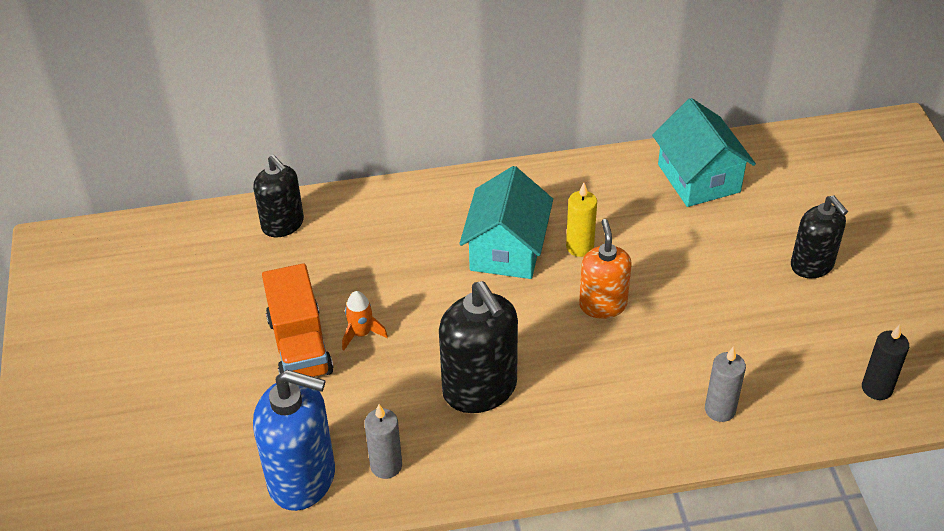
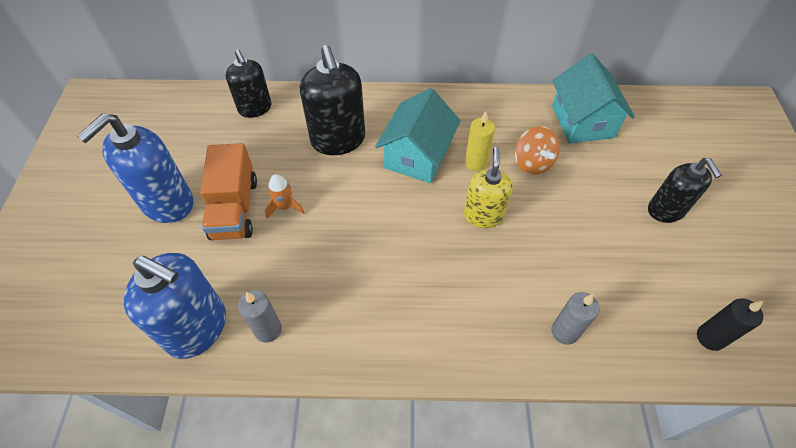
camera: 10 degrees right, 10 degrees up
(213, 353) = (167, 203): none -> blue soap dispenser
(480, 389) = (364, 273): black soap dispenser -> black soap dispenser (338, 140)
(602, 305) = (483, 215): orange soap dispenser -> yellow soap dispenser
(648, 236) = (532, 163): none -> orange spinning top

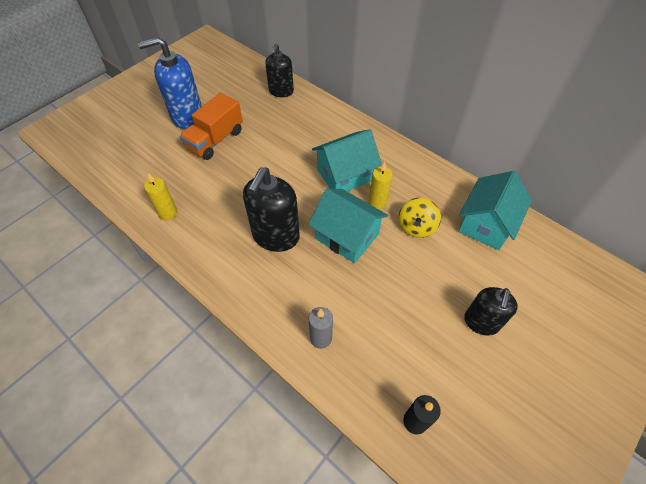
camera: 40 degrees right, 0 degrees up
(197, 328) = (139, 188): blue soap dispenser -> none
(268, 330) = (168, 213): grey candle -> yellow candle
(285, 207) = (240, 156): orange rocket -> none
(338, 140) = (308, 137): black soap dispenser -> black soap dispenser (275, 236)
(483, 215) = (347, 236): yellow soap dispenser -> turquoise house
(532, 163) = (416, 227): orange spinning top -> yellow spinning top

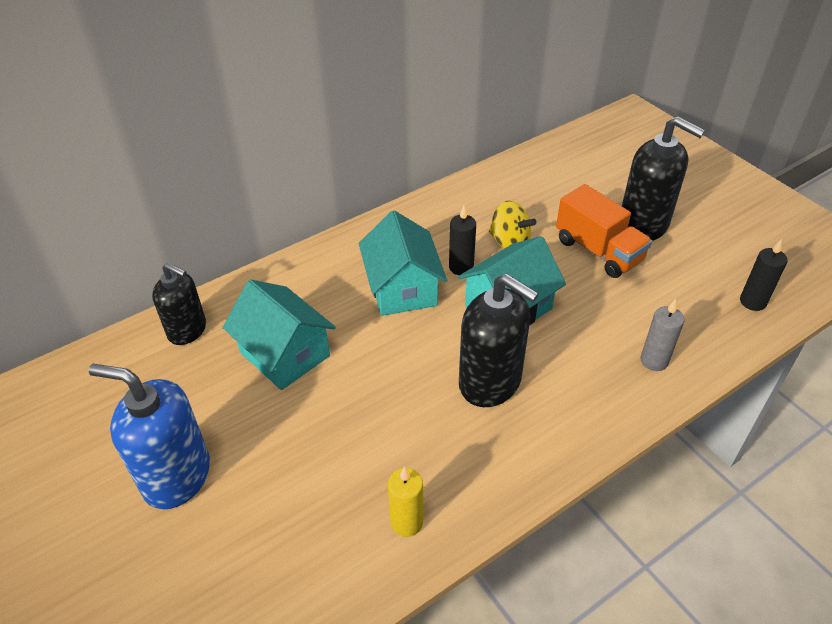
camera: 75 degrees left, 10 degrees down
(187, 116) = (176, 476): blue soap dispenser -> blue soap dispenser turned 105 degrees clockwise
(215, 140) = (261, 437): orange truck -> orange truck (598, 251)
(377, 202) = (461, 267): yellow candle -> black candle
(481, 322) = (643, 225): black soap dispenser -> black soap dispenser, size x1.53
(486, 224) = (519, 187): turquoise house -> turquoise house (284, 354)

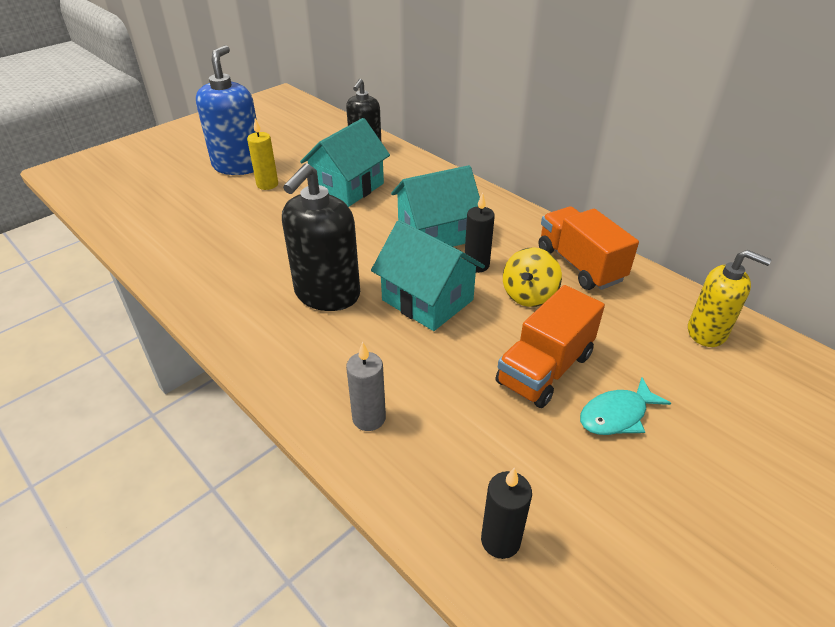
camera: 80 degrees right, 5 degrees down
(406, 522) = (186, 261): yellow candle -> yellow candle (267, 184)
(472, 204) = (579, 265): none -> orange truck
(561, 162) = (707, 332): none -> yellow soap dispenser
(643, 225) = (617, 415): black soap dispenser -> turquoise fish

